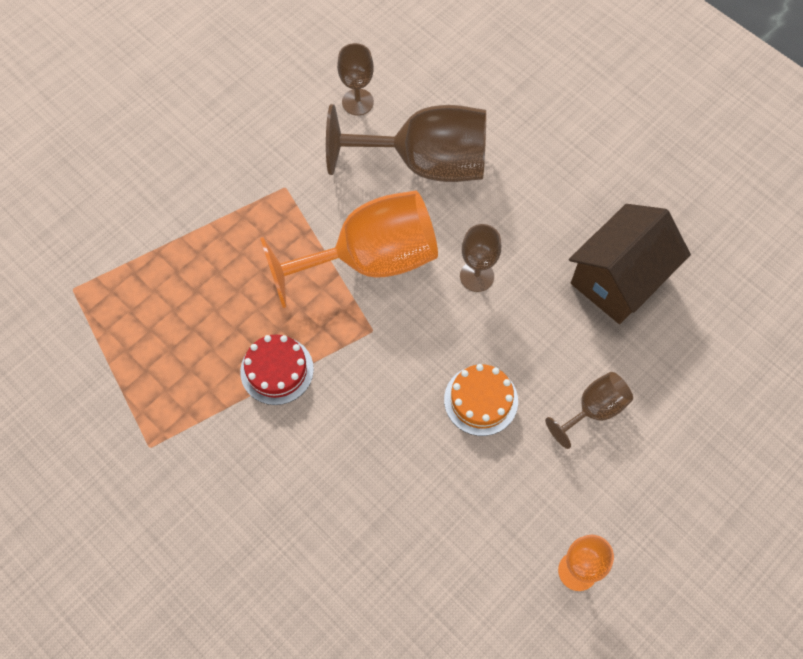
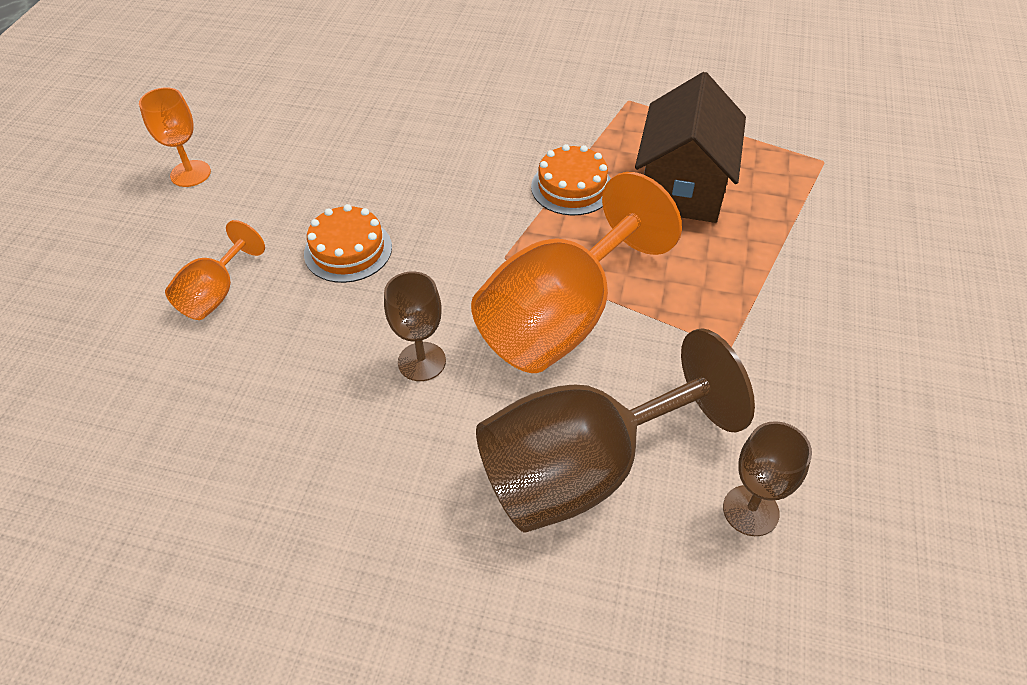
camera: 150 degrees right, 15 degrees down
(277, 370) = (572, 187): red cake -> orange cake
(593, 410) = (216, 294): brown goblet -> orange goblet
(619, 279) = (228, 447): brown house -> brown house (683, 187)

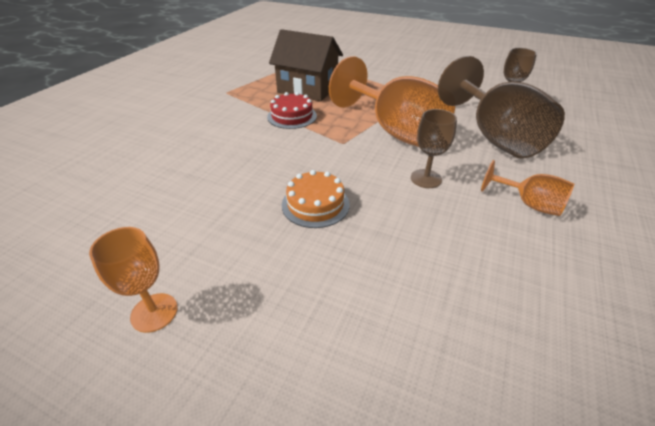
camera: 80 degrees left, 10 degrees down
(216, 294) = (345, 284): orange goblet -> orange goblet (528, 204)
(572, 187) = (292, 116): orange cake -> red cake

